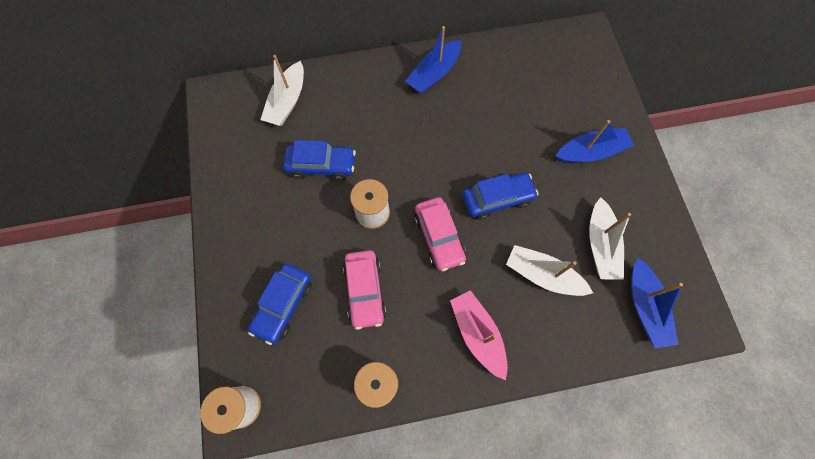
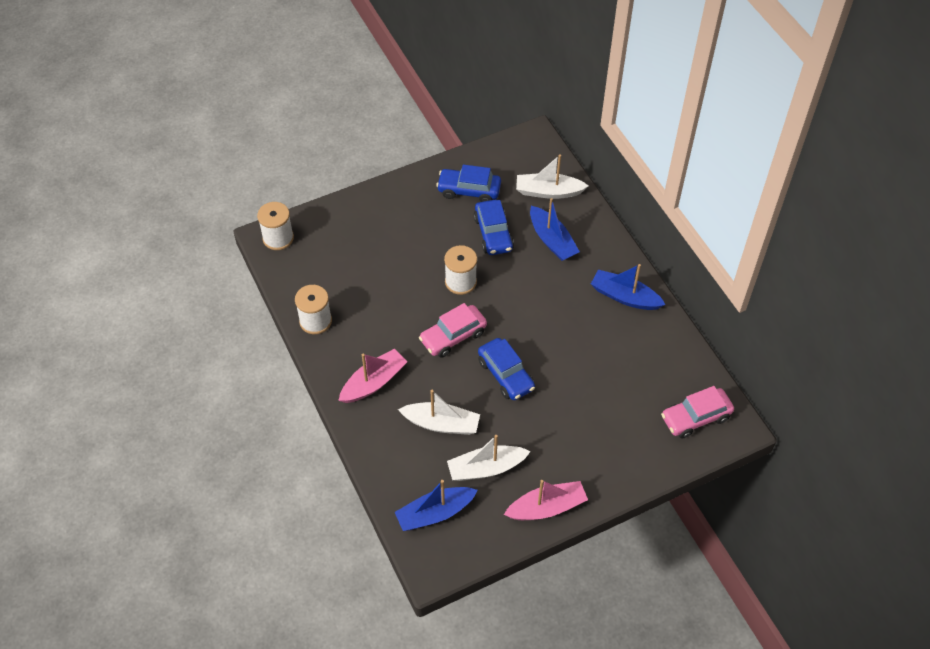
camera: 75 degrees right, 15 degrees down
(283, 305) = (361, 242): blue car -> blue car (469, 190)
(365, 291) = (388, 293): pink car -> pink car (695, 417)
(542, 275) = (441, 424): white boat -> white boat turned 90 degrees clockwise
(590, 152) = (585, 447): blue boat -> blue boat (552, 240)
(649, 202) = (547, 507): none -> pink boat

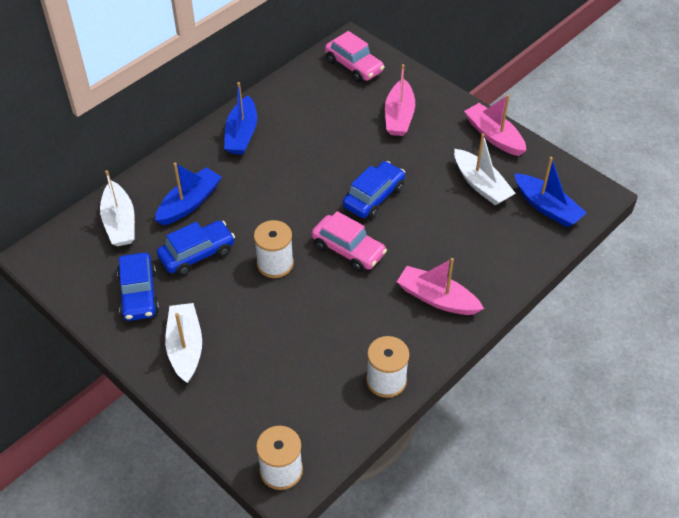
camera: 110 degrees left, 5 degrees down
(441, 424) = (454, 229): white boat -> white boat (185, 347)
(605, 432) = (399, 116): none -> pink boat

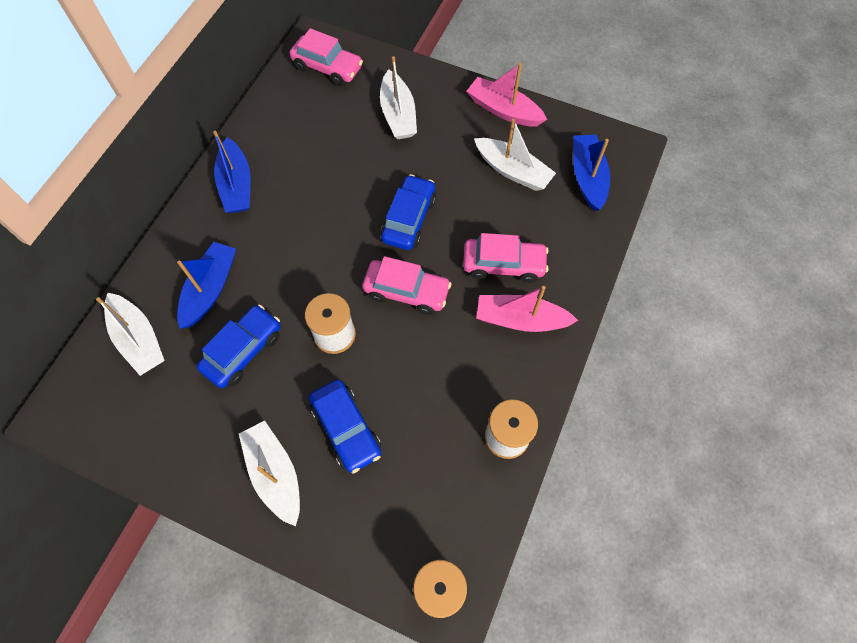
camera: 20 degrees left, 15 degrees up
(139, 294) = (195, 424): blue car -> blue car (346, 429)
(399, 116) = (398, 114): pink boat -> white boat
(440, 253) = (503, 265): none -> pink car
(547, 207) = (587, 177): blue boat -> blue boat turned 120 degrees counterclockwise

